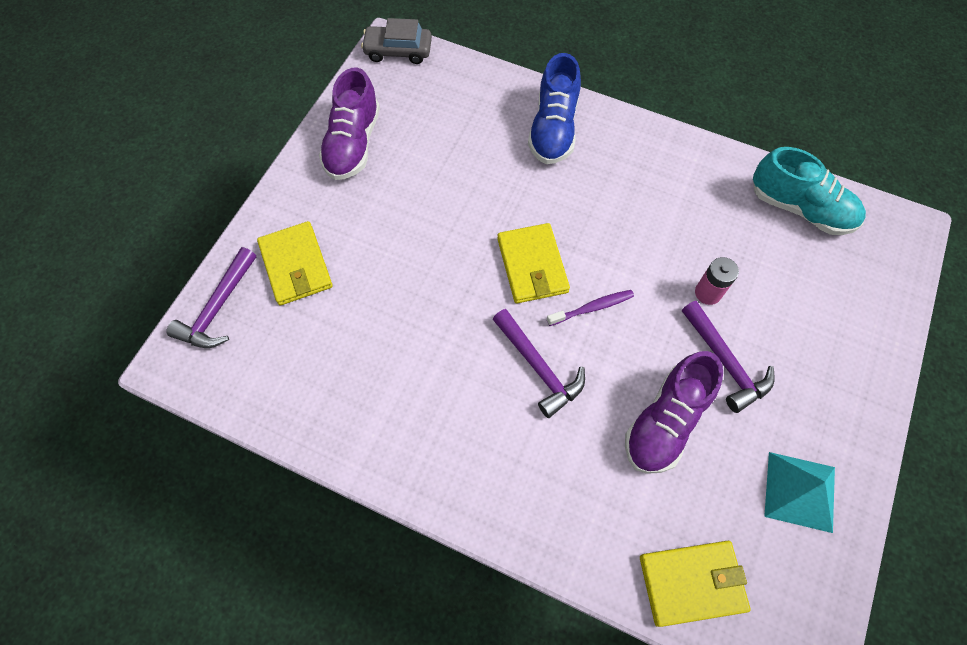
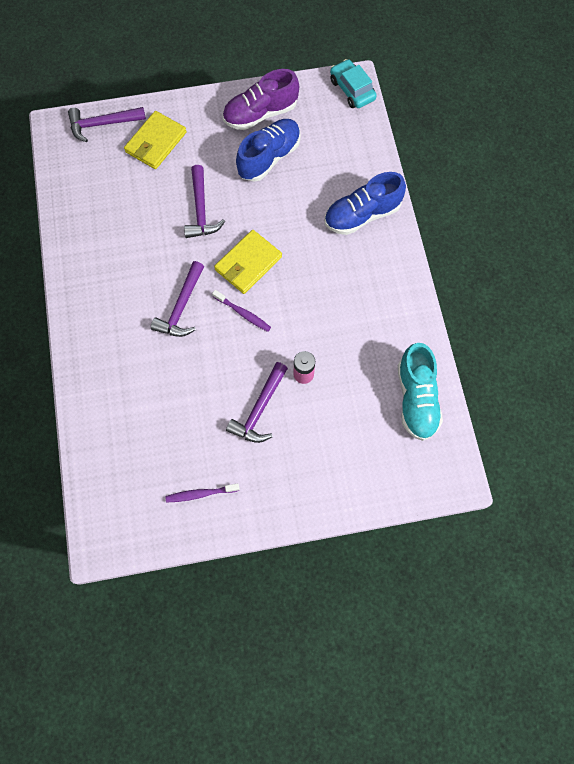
camera: 55 degrees right, 5 degrees up
(398, 51) = (352, 89): grey car -> turquoise car
(415, 168) = (269, 157): none -> blue shoe
(426, 272) = (201, 210): none -> purple hammer
(665, 422) = (195, 395): purple shoe -> none
(692, 582) = (105, 460): yellow wallet -> none
(800, 491) = (201, 494): turquoise pyramid -> purple toothbrush

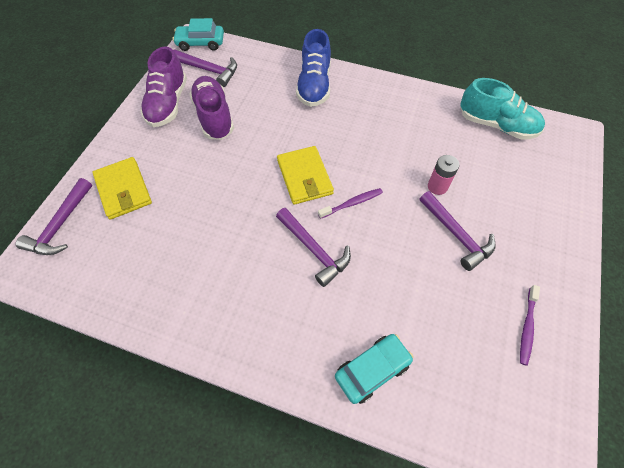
camera: 60 degrees left, 10 degrees down
(106, 395) = (372, 370): none -> turquoise car
(201, 210) = (224, 187): purple hammer -> purple hammer (209, 70)
(269, 157) = (214, 117): blue shoe -> purple shoe

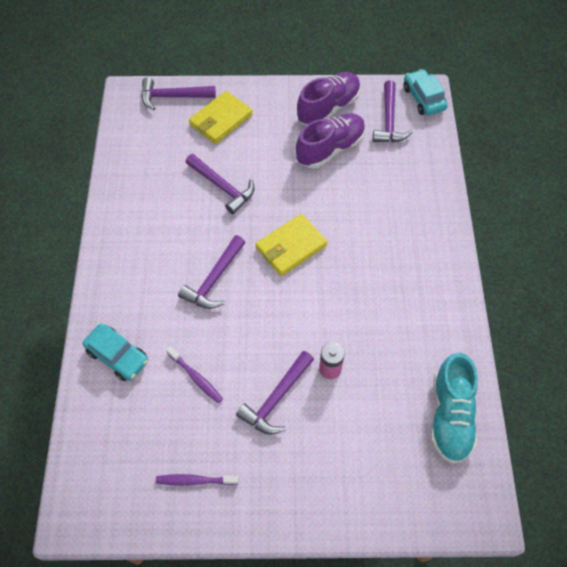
camera: 70 degrees right, 0 degrees up
(168, 104) = (328, 108): purple shoe -> purple shoe turned 150 degrees clockwise
(208, 212) = (222, 187): none -> purple hammer
(314, 85) = (416, 217): blue shoe -> none
(351, 203) = (276, 295): purple toothbrush -> purple toothbrush (195, 377)

